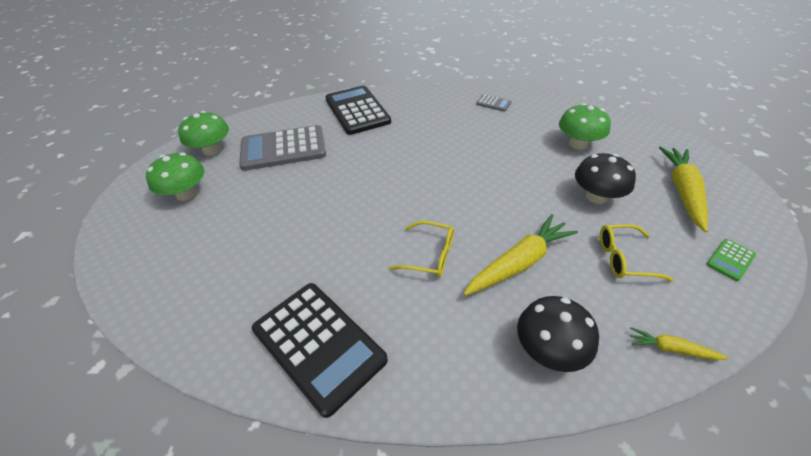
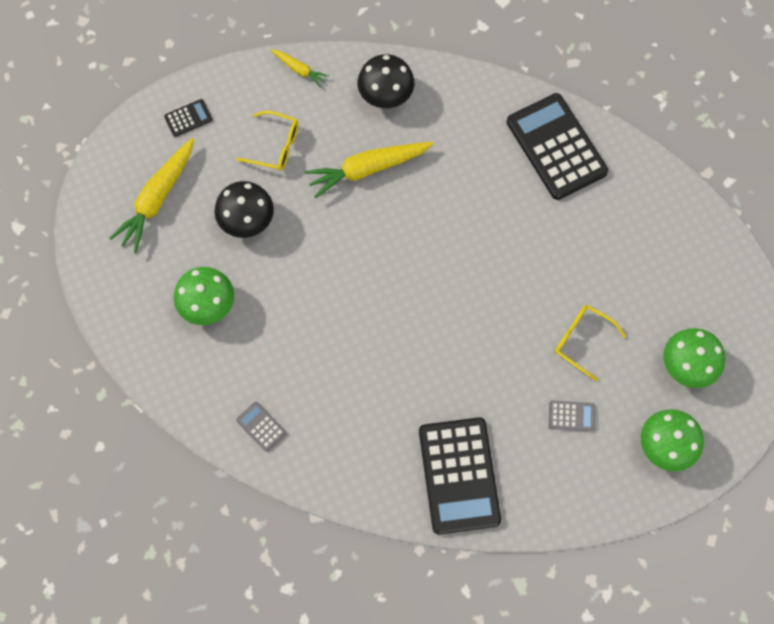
camera: 165 degrees left, 25 degrees up
(283, 149) = (571, 416): grey calculator -> grey calculator, size x0.42
(430, 255) = (443, 200): yellow glasses -> yellow glasses (582, 340)
(730, 260) = (188, 118): green calculator -> black calculator

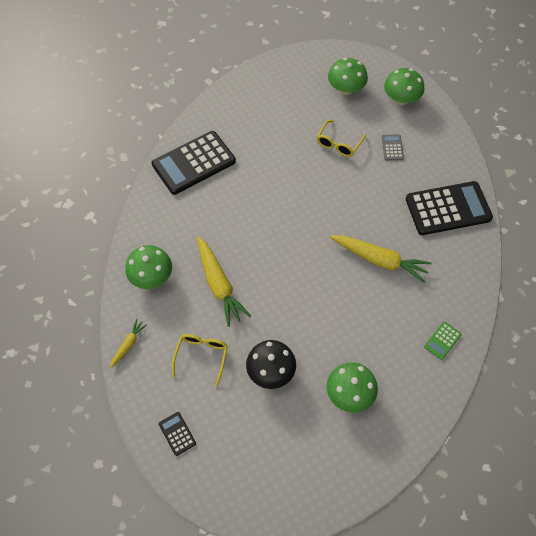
camera: 95 degrees left, 10 degrees down
(157, 199) = (258, 450): yellow carrot -> yellow carrot (380, 260)
(261, 426) = (442, 340): grey calculator -> green calculator
(385, 94) = (151, 277): black mushroom -> green mushroom

